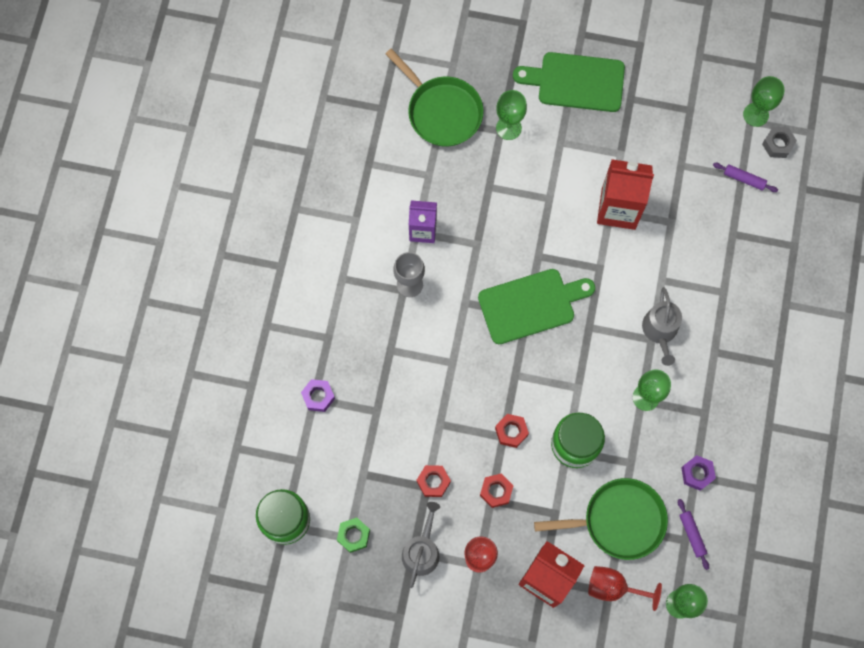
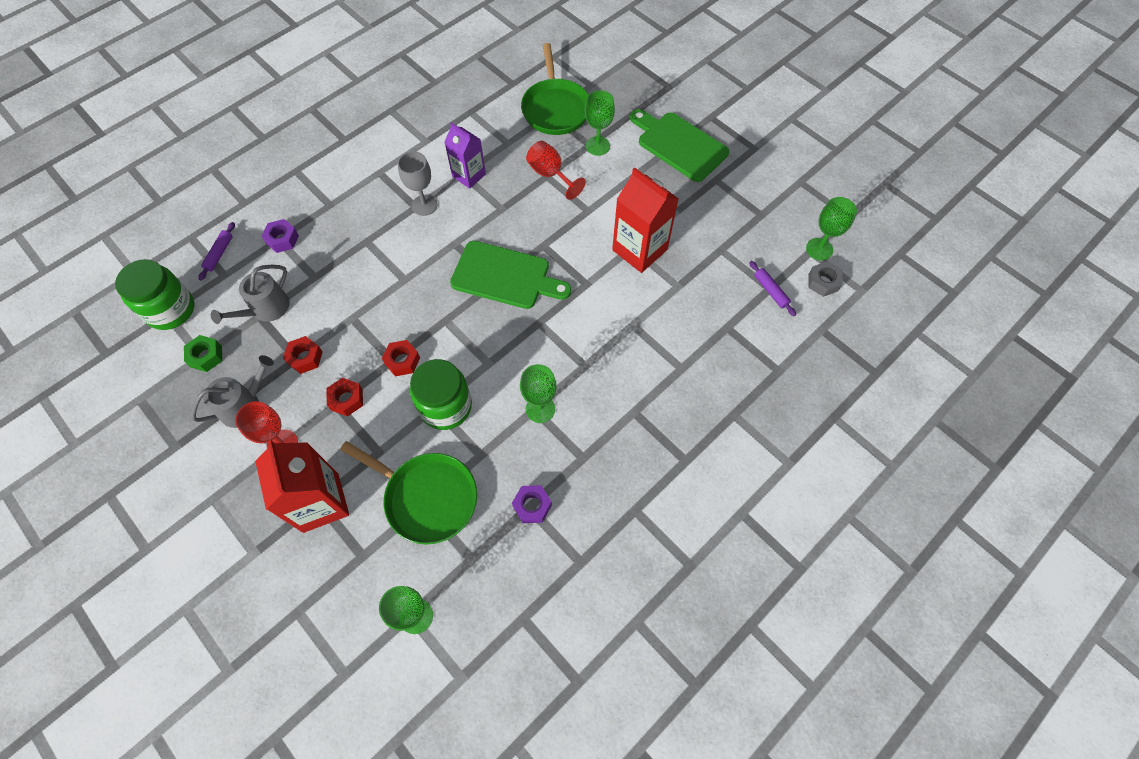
camera: 35 degrees right, 10 degrees down
(613, 587) = (370, 554): red goblet -> red goblet (550, 175)
(660, 331) = (598, 363): grey watering can -> grey watering can (266, 309)
(692, 534) = (482, 558): purple rolling pin -> purple rolling pin (219, 254)

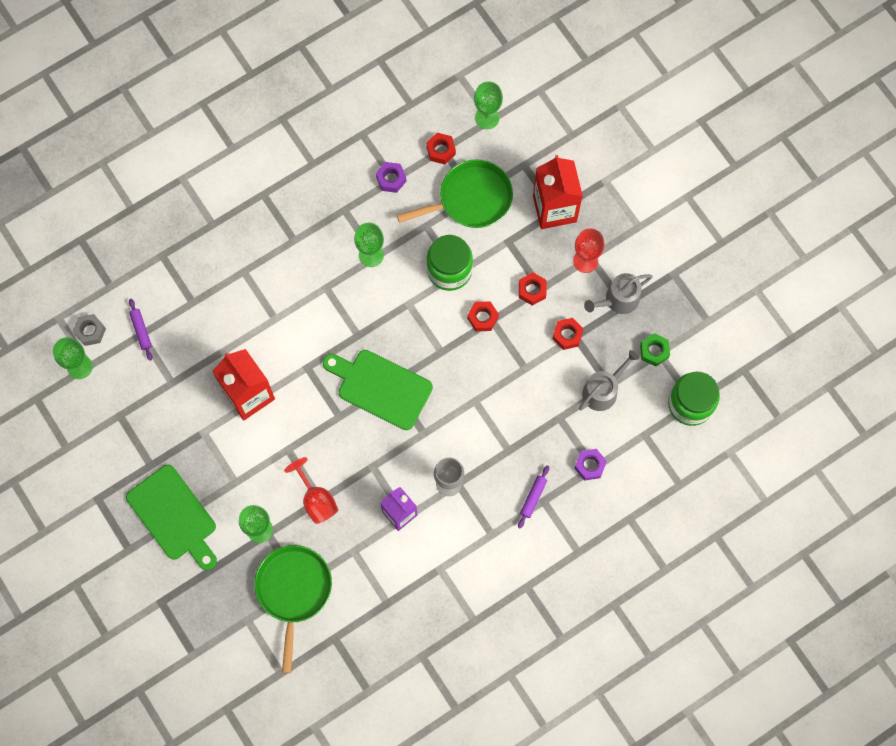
camera: 170 degrees left, 10 degrees up
(219, 254) = (650, 459): purple rolling pin -> purple rolling pin (533, 498)
(427, 497) = (471, 199): green pan -> green pan turned 120 degrees clockwise
(473, 556) = (441, 150): none -> red nut

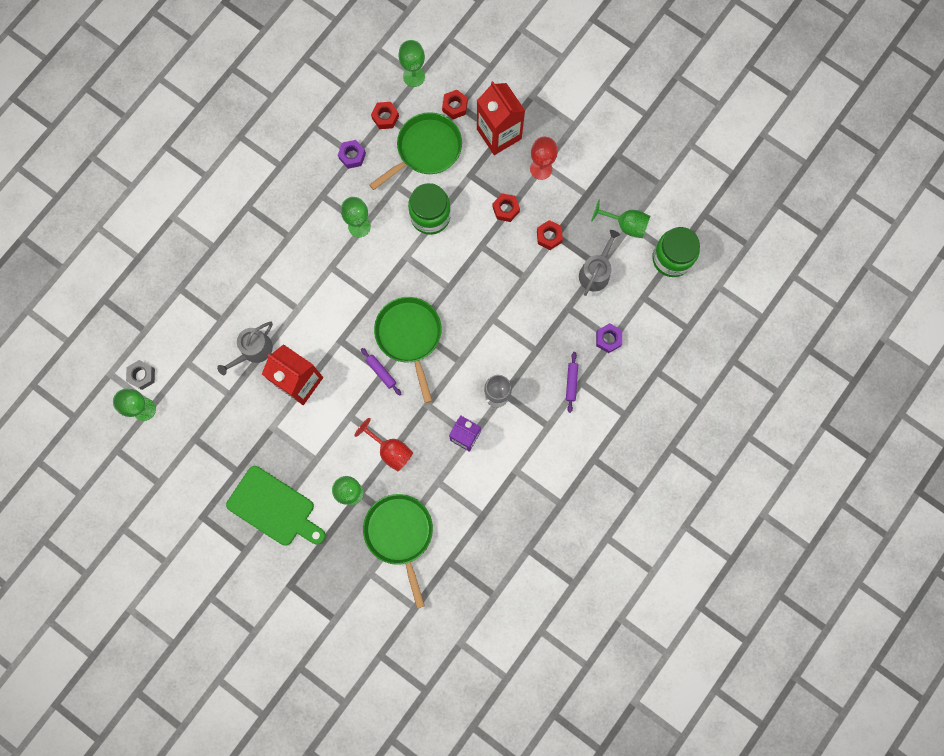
camera: 20 degrees left, 5 degrees up
(141, 331) = (186, 359): purple rolling pin -> purple rolling pin (381, 372)
(380, 388) = (409, 336): green cutting board -> green pan
(482, 318) = (473, 246): red nut -> red nut (455, 106)
(618, 300) = (580, 192): grey watering can -> grey watering can (253, 351)
(654, 351) = (625, 225): green nut -> green goblet

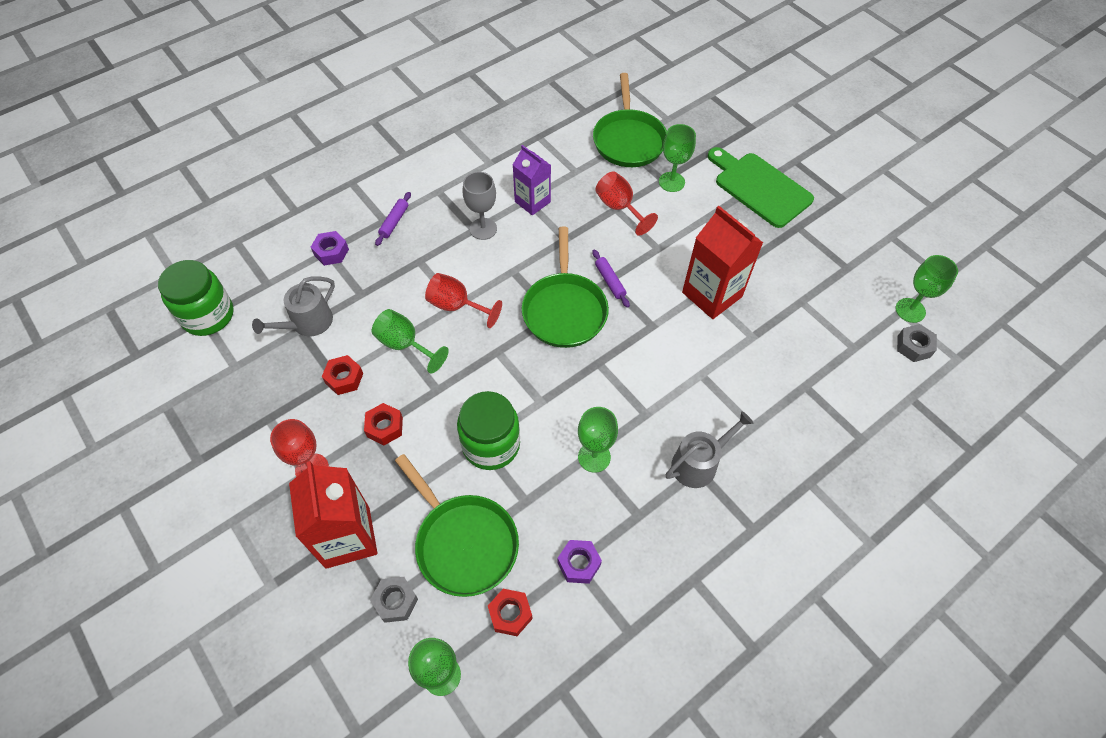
camera: 165 degrees left, 20 degrees down
(253, 351) = (765, 340): grey watering can -> grey watering can (699, 463)
(426, 149) = (464, 543): green pan -> green pan turned 105 degrees counterclockwise
(455, 106) = (395, 601): red nut -> grey nut
(491, 317) = (457, 306): none -> red goblet
(625, 225) = (240, 367): green goblet -> green goblet (405, 345)

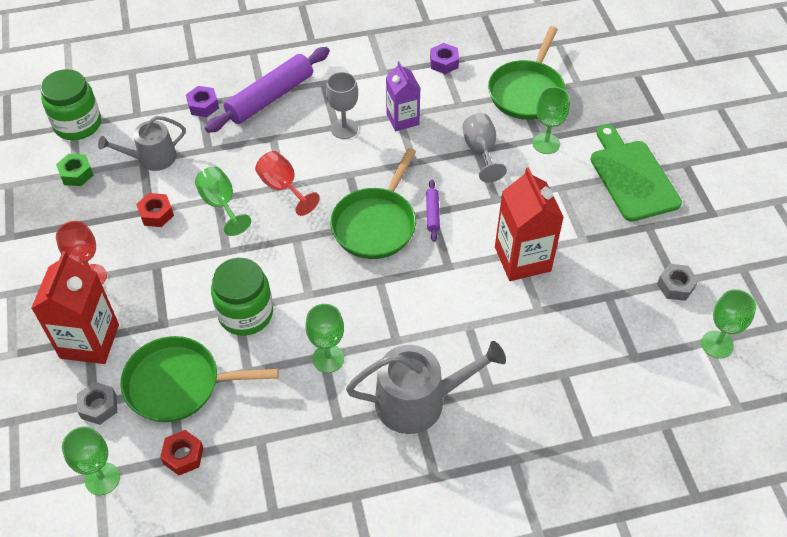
camera: 25 degrees right, 5 degrees down
(235, 367) = (76, 174): none -> green nut
(385, 427) = (167, 266): red nut -> none
(394, 222) = (270, 97): purple rolling pin -> purple rolling pin, size x2.25
(464, 543) = (178, 384): green pan -> green pan turned 105 degrees clockwise
(579, 563) = (263, 440): purple nut -> purple nut (444, 62)
(619, 208) = (481, 151): red goblet -> grey goblet
(699, 463) = (419, 401): grey watering can -> grey watering can, size x1.53
(913, 346) = (698, 379): grey nut -> grey nut (675, 286)

